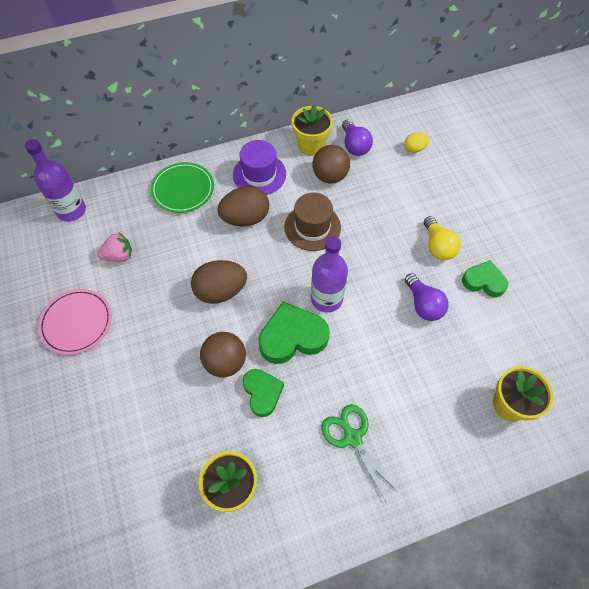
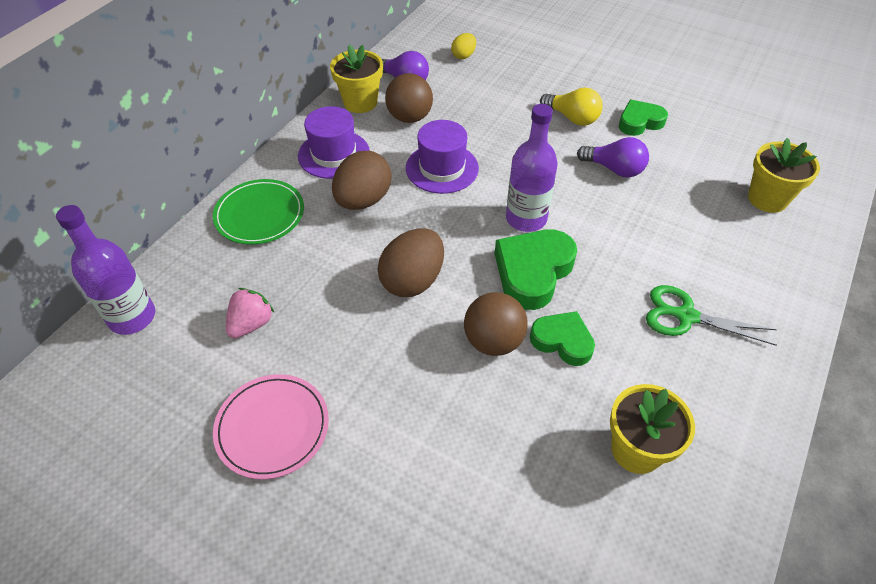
camera: 40 degrees left, 10 degrees down
(312, 227) = (442, 168): brown hat -> purple hat

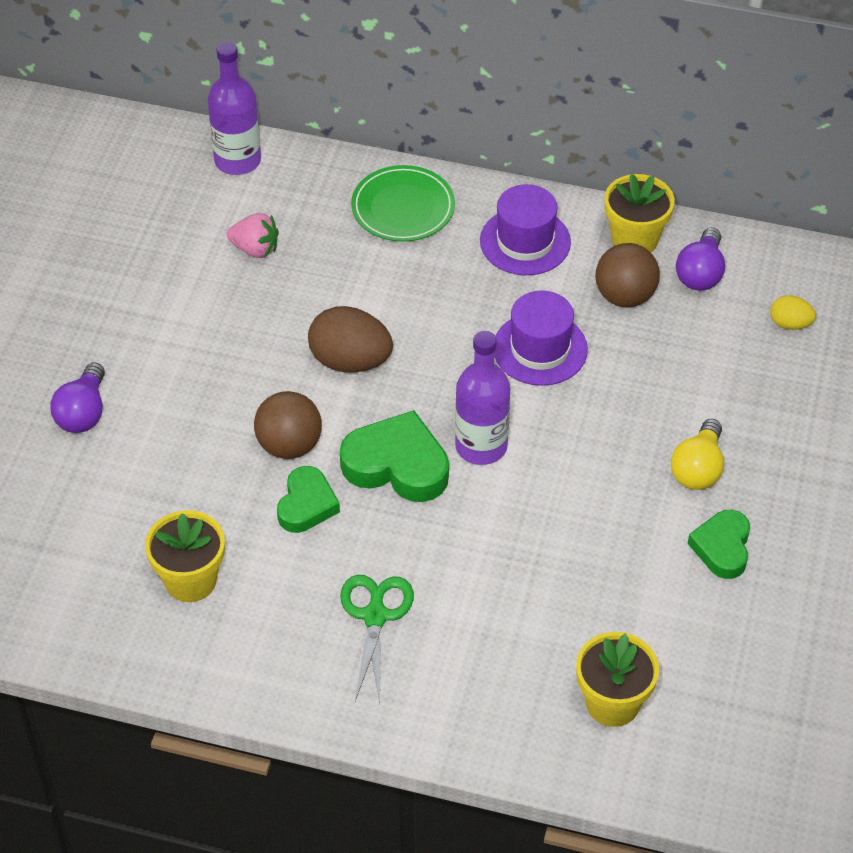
camera: 75 degrees right, 0 degrees up
(272, 427) = (147, 300): pink plate -> none
(363, 200) = (457, 289): brown egg -> none
(614, 169) = (607, 526): purple light bulb -> purple light bulb (83, 412)
(639, 122) = (722, 547): green heart -> green heart turned 135 degrees counterclockwise

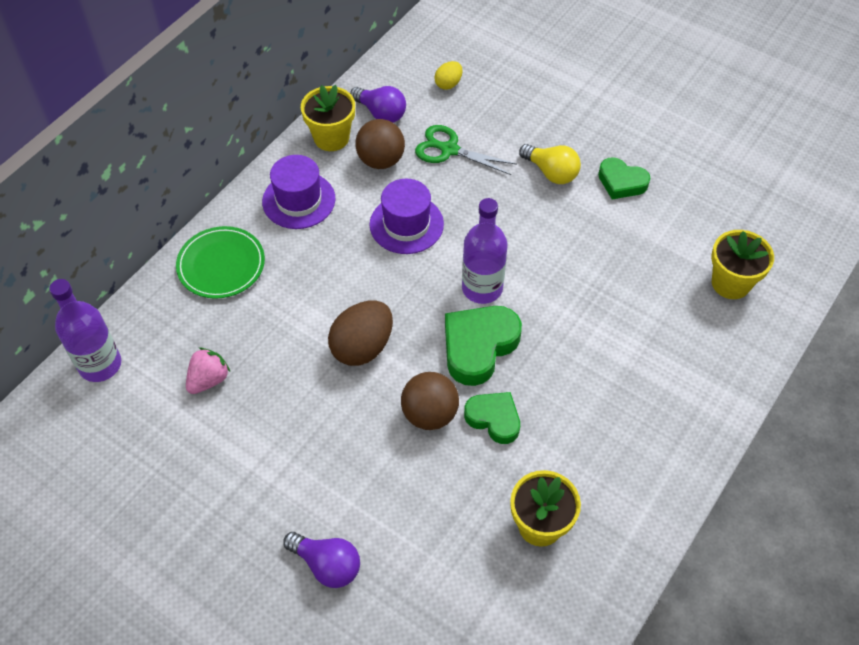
camera: 70 degrees left, 5 degrees up
(375, 615) = (615, 403): green scissors -> green scissors (449, 149)

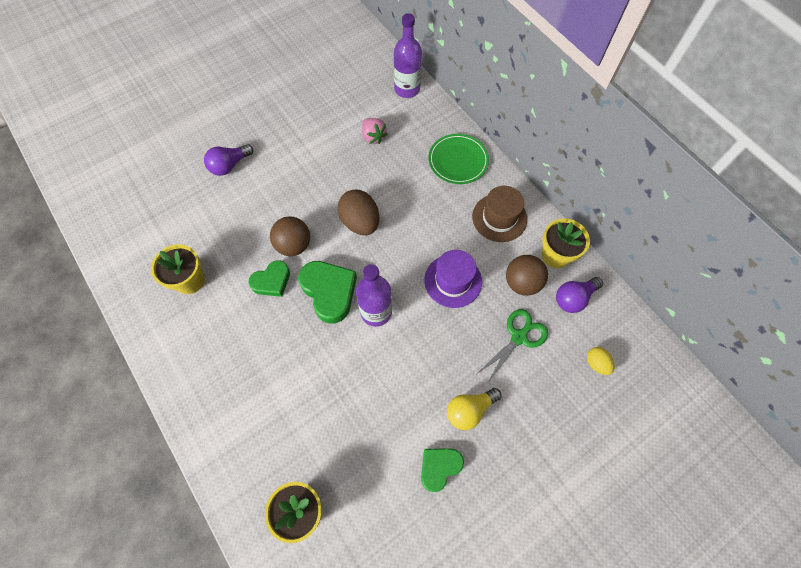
camera: 110 degrees right, 10 degrees up
(299, 200) = (499, 218): purple hat -> brown hat

